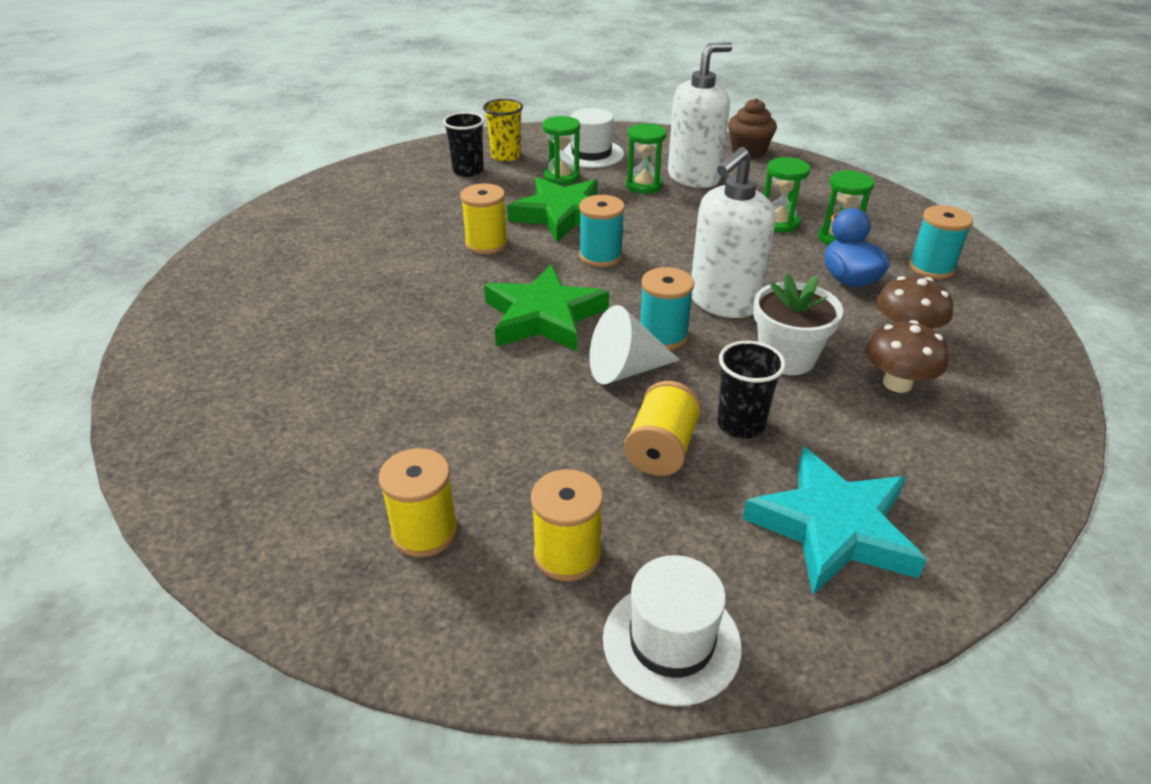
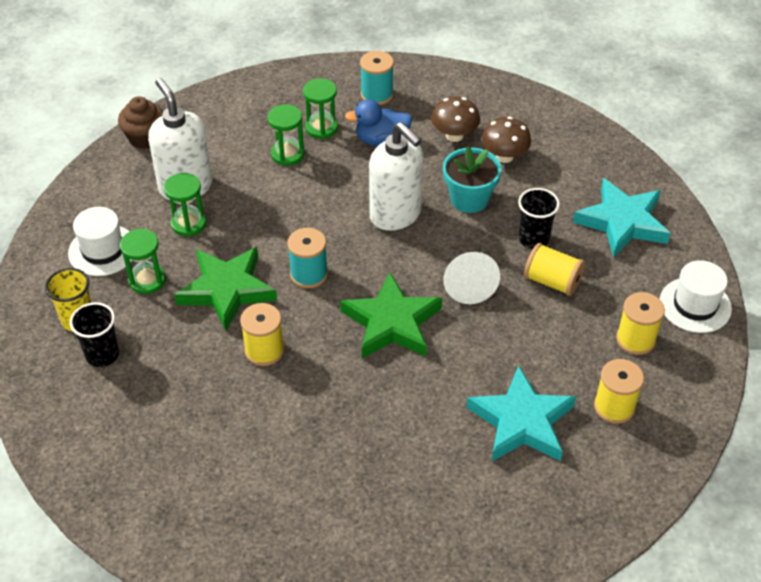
camera: 80 degrees left, 10 degrees up
(395, 434) = (521, 421): none -> turquoise star
(663, 336) = (431, 257): turquoise spool -> none
(787, 358) = (469, 199): white flower pot -> turquoise flower pot

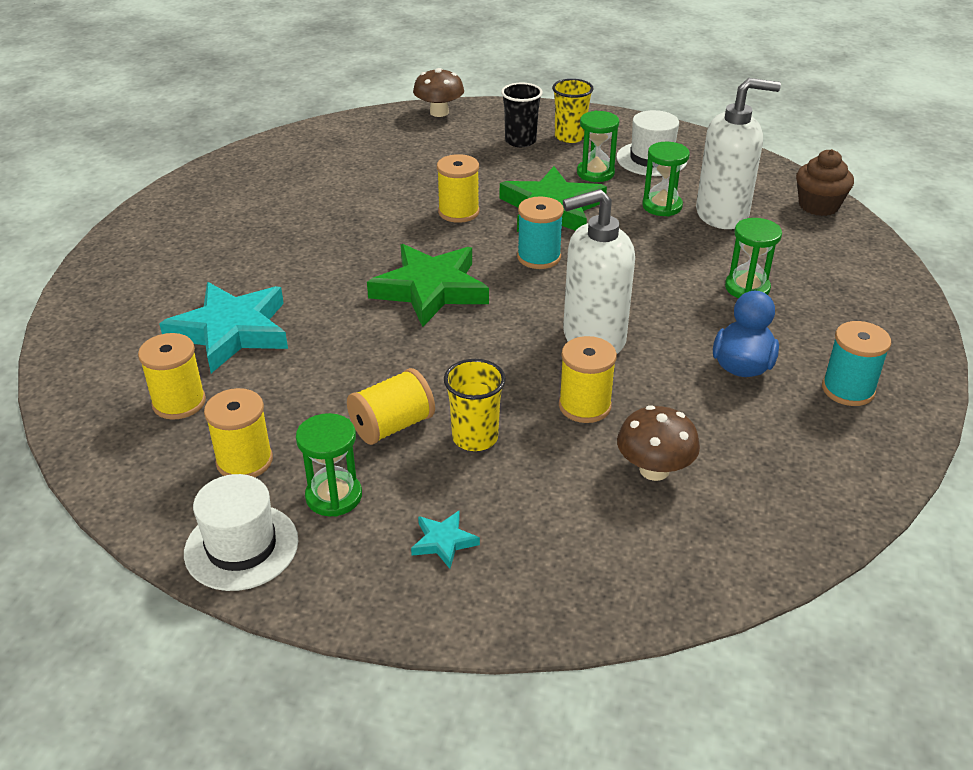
camera: 115 degrees right, 10 degrees down
(321, 128) = (789, 324): green hourglass -> green hourglass (334, 496)
(454, 135) = (724, 435): brown mushroom -> brown mushroom (439, 112)
(468, 285) = (440, 357): white cone -> none
(469, 199) = (584, 406): turquoise flower pot -> yellow spool
(533, 239) = (475, 437): black cup -> yellow cup
(622, 222) = (443, 542): turquoise star -> turquoise star, size x0.43

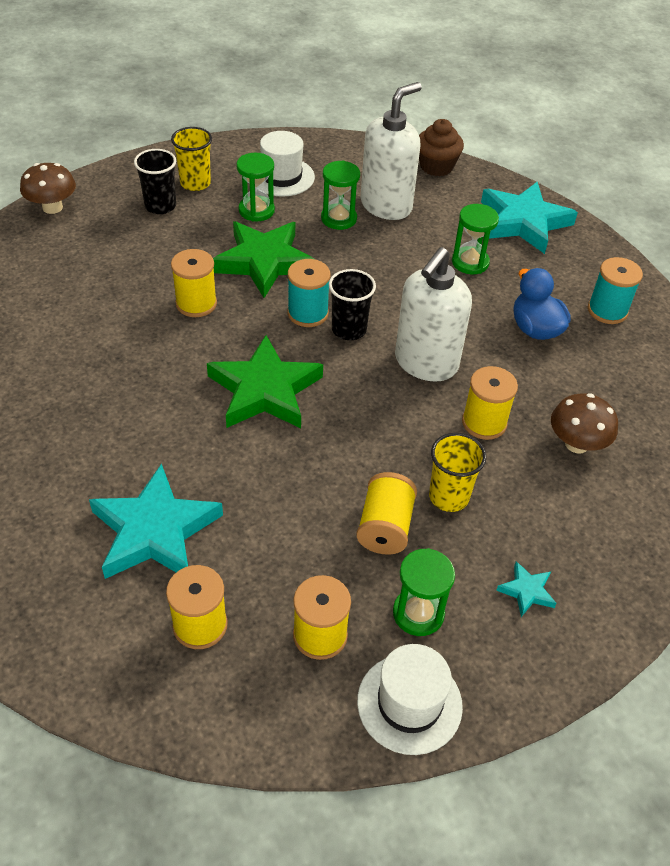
camera: 45 degrees left, 10 degrees up
(558, 283) = (349, 329): none -> black cup
(854, 282) = (523, 222): none -> turquoise star

